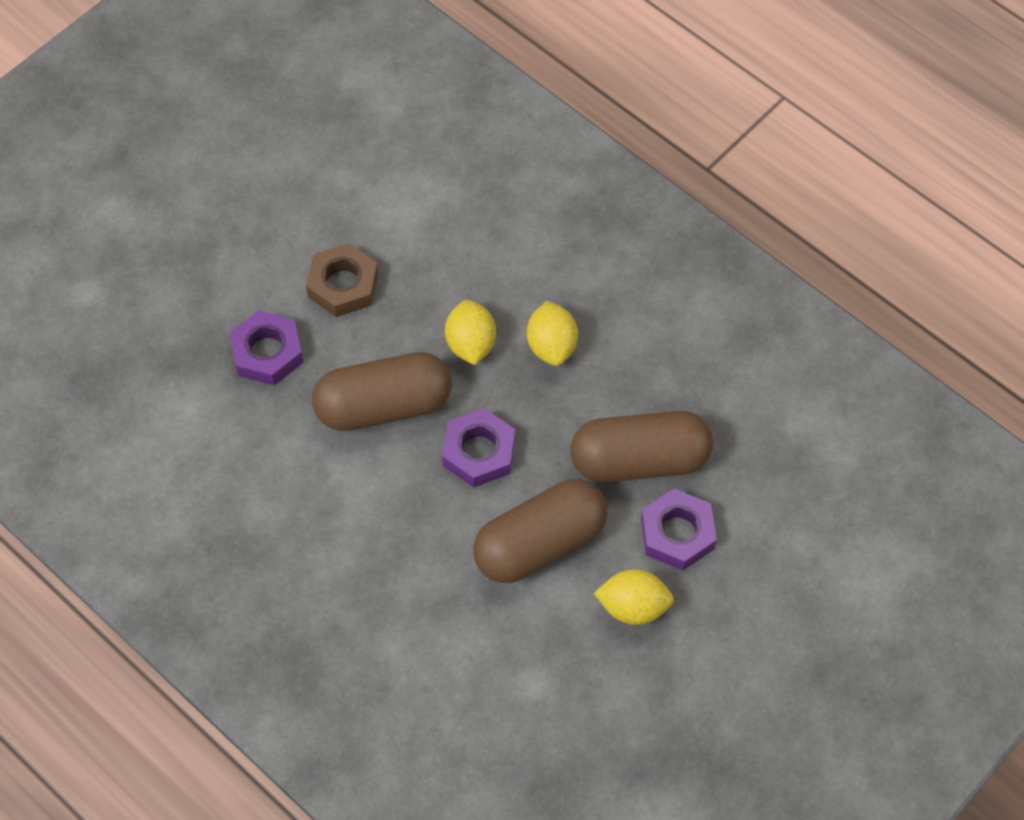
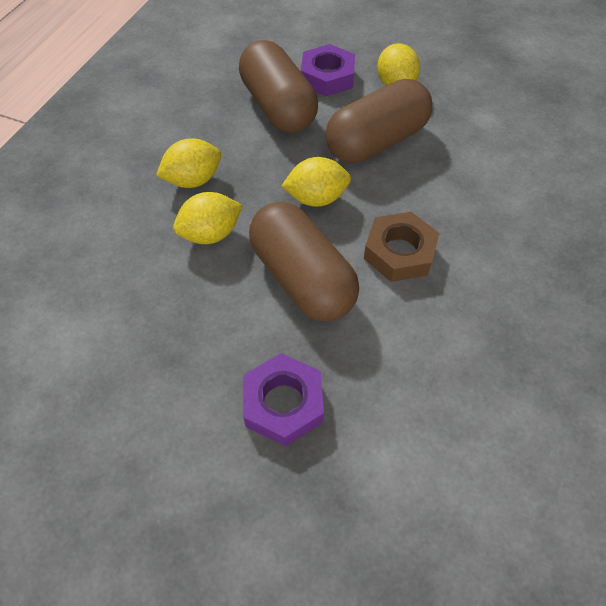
camera: 110 degrees left, 5 degrees down
(343, 285) = (174, 361): brown nut -> brown nut (399, 252)
(479, 452) = (316, 198): purple nut -> yellow lemon
(540, 543) = (376, 142): brown capsule -> brown capsule turned 75 degrees counterclockwise

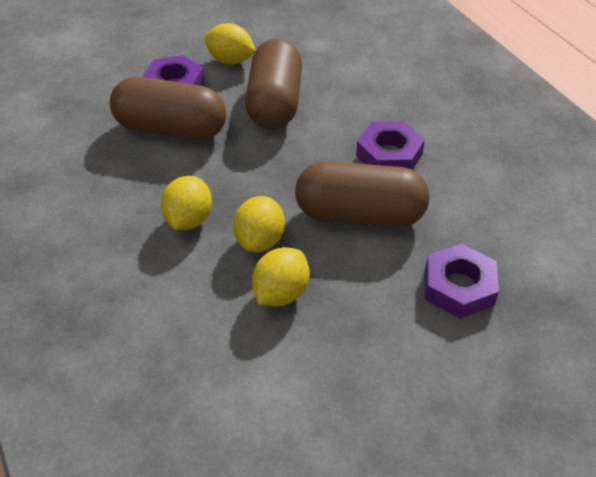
camera: 50 degrees left, 10 degrees down
(316, 198) = (292, 164): yellow lemon -> yellow lemon (281, 293)
(399, 252) = (389, 155): brown nut -> purple nut

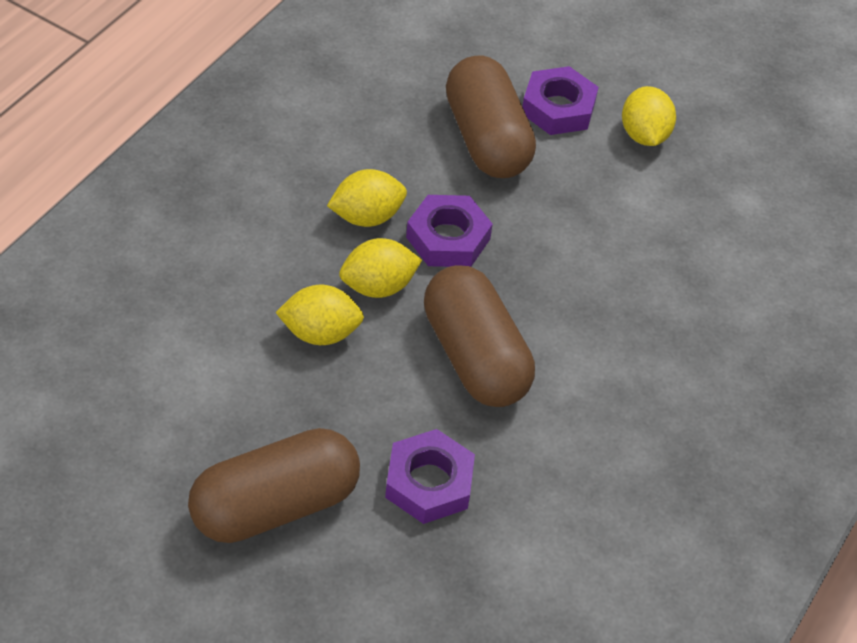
camera: 55 degrees right, 5 degrees up
(275, 103) = (600, 208): brown capsule -> brown capsule (275, 505)
(389, 155) = (594, 348): purple nut -> purple nut (448, 238)

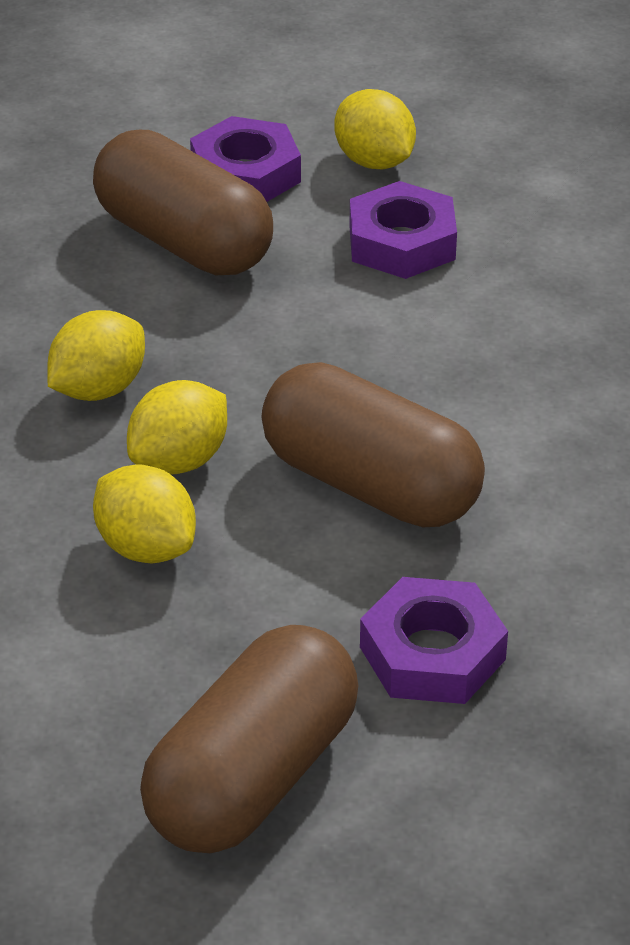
camera: 25 degrees left, 10 degrees down
(320, 333) = (146, 547): yellow lemon -> yellow lemon turned 75 degrees clockwise
(448, 238) = (225, 369): purple nut -> purple nut (402, 242)

